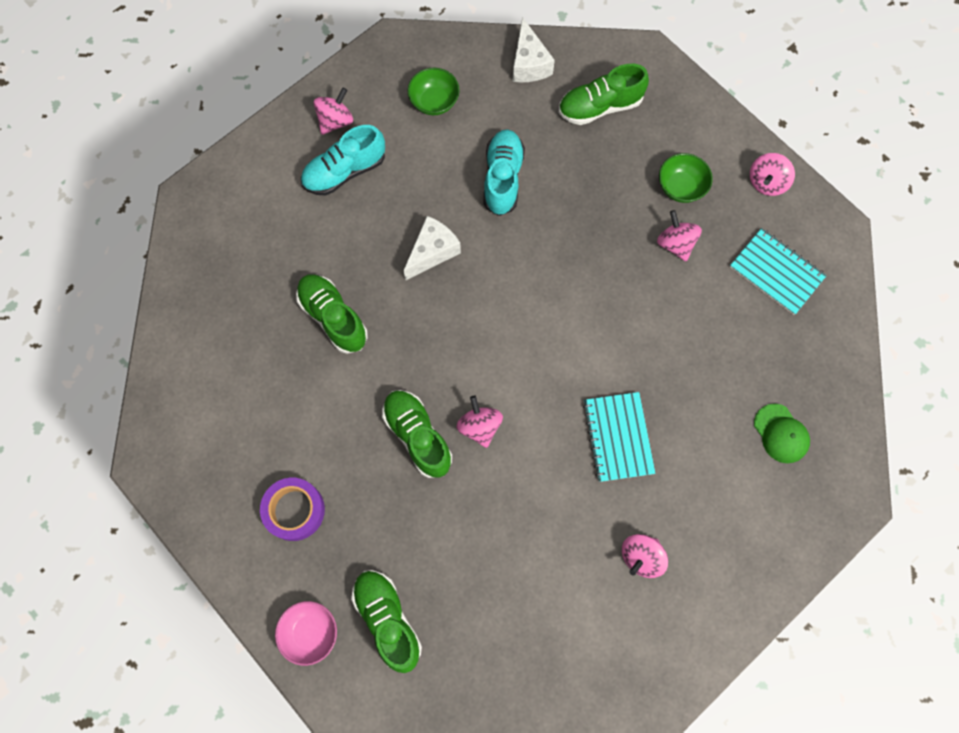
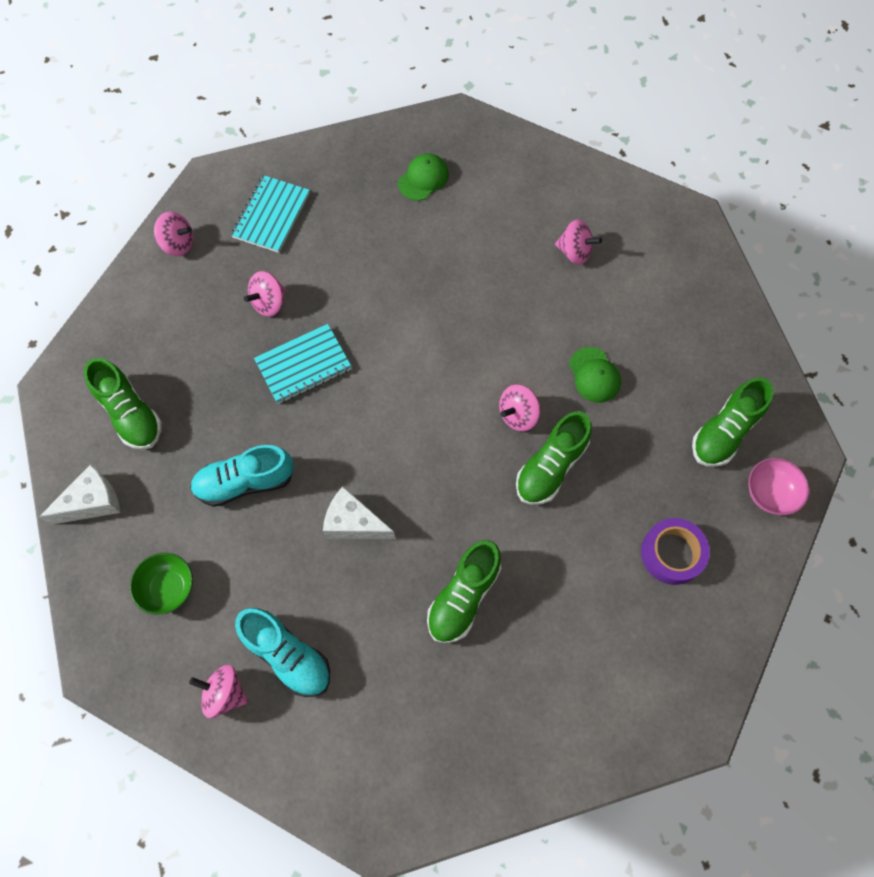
camera: 110 degrees left, 5 degrees down
(494, 516) = (594, 375): none -> green cap
(618, 437) = (479, 298): turquoise notebook -> turquoise notebook (303, 365)
(681, 187) = (205, 314): green bowl -> none

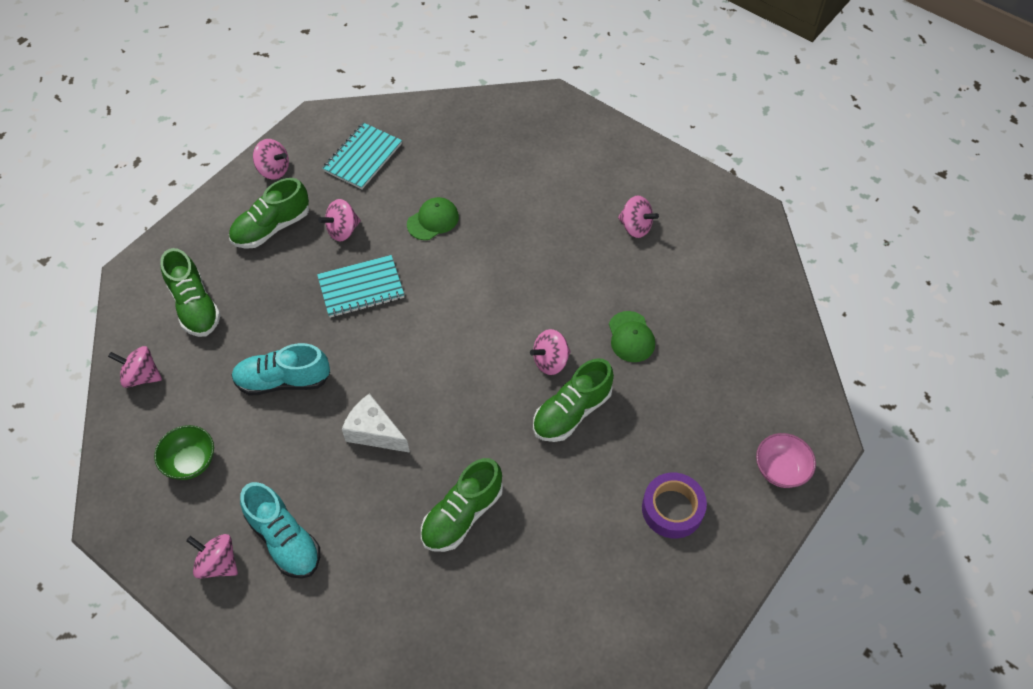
camera: 10 degrees right, 10 degrees down
(92, 502) = (141, 376): white cheese -> pink spinning top
(423, 178) = (508, 145): green cap -> green cap (433, 220)
(725, 432) = (747, 406): green shoe -> green shoe (272, 227)

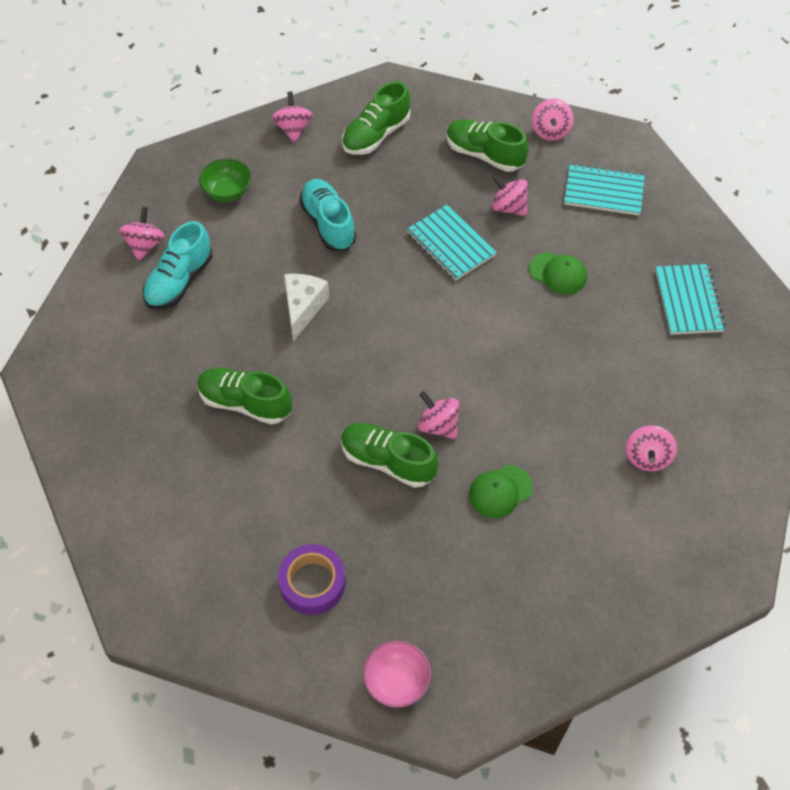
camera: 70 degrees right, 0 degrees up
(502, 145) = (688, 301): none -> turquoise notebook

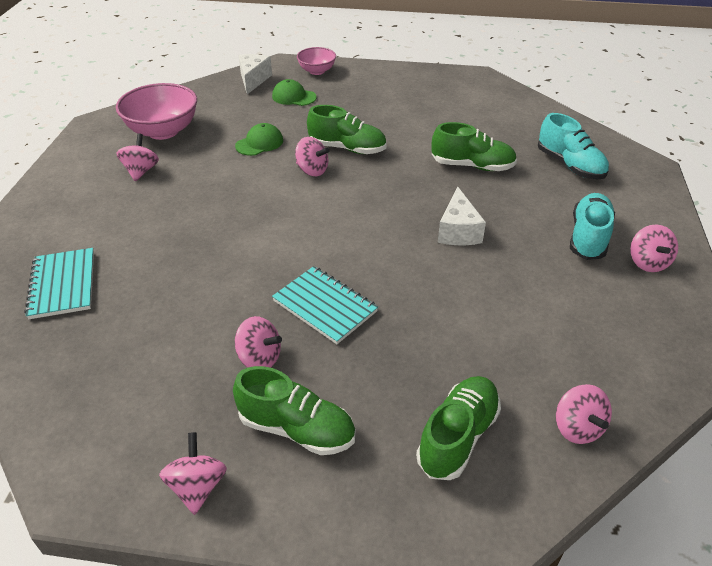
camera: 170 degrees right, 15 degrees down
(227, 192) = (604, 328): green bowl -> none
(312, 583) = (380, 96): purple tape -> none
(328, 224) = (469, 309): turquoise shoe -> turquoise shoe (570, 165)
(505, 668) = (253, 80): none -> white cheese
(558, 273) = (202, 293): green cap -> green cap (294, 97)
(603, 192) = (132, 397): turquoise notebook -> none
(633, 541) = (163, 131): none -> pink bowl

